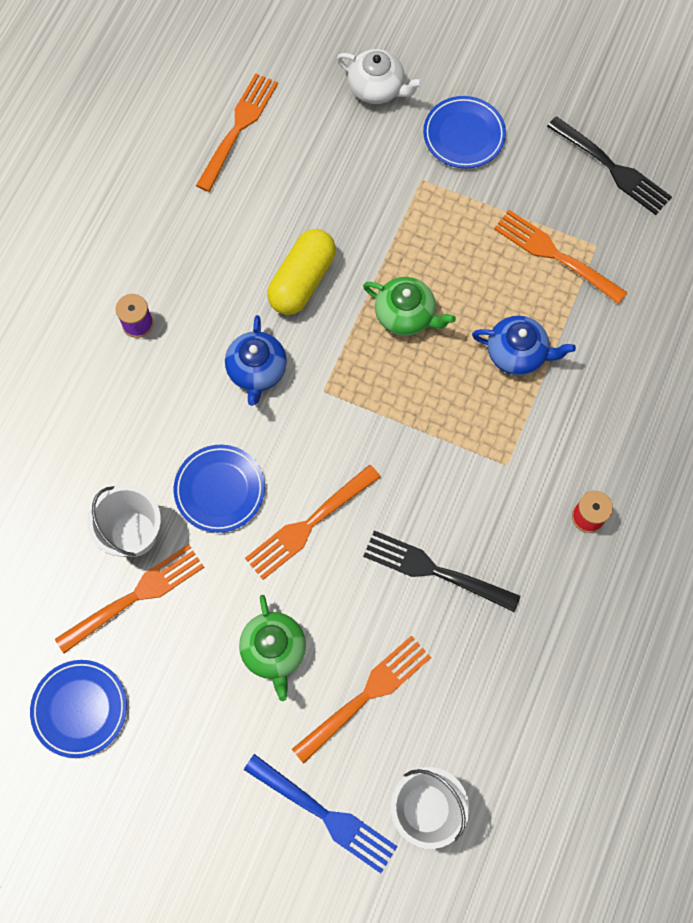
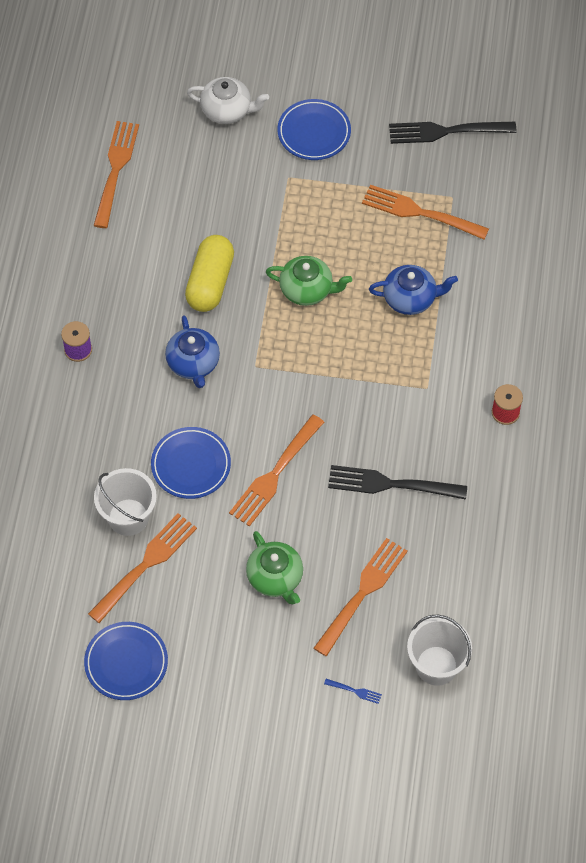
camera: 15 degrees left, 10 degrees down
(323, 814) = (354, 691): blue fork -> blue fork, size x0.40
(611, 168) = (447, 131): black fork -> black fork turned 150 degrees clockwise

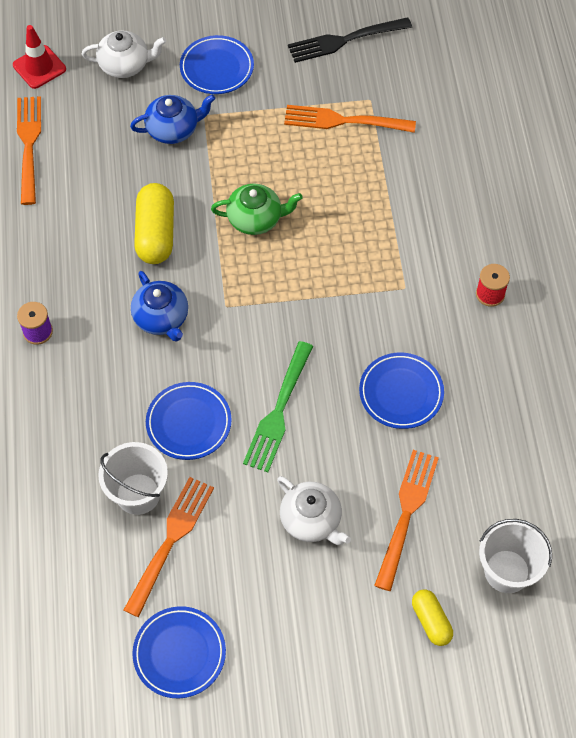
camera: 15 degrees left, 0 degrees up
(145, 94) = (39, 67): none -> red traffic cone
(275, 473) = (278, 410): orange fork -> green fork
(275, 578) = (311, 520): green teapot -> white teapot
(354, 691) = (431, 621): blue fork -> yellow capsule
(392, 484) = (401, 393): black fork -> blue plate
(410, 298) = (360, 204): blue teapot -> blue teapot (173, 129)

